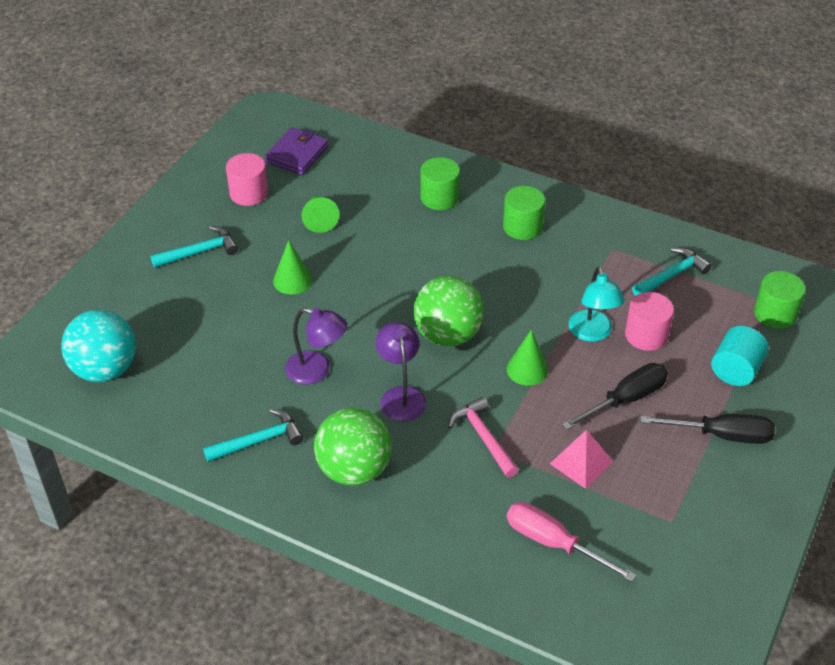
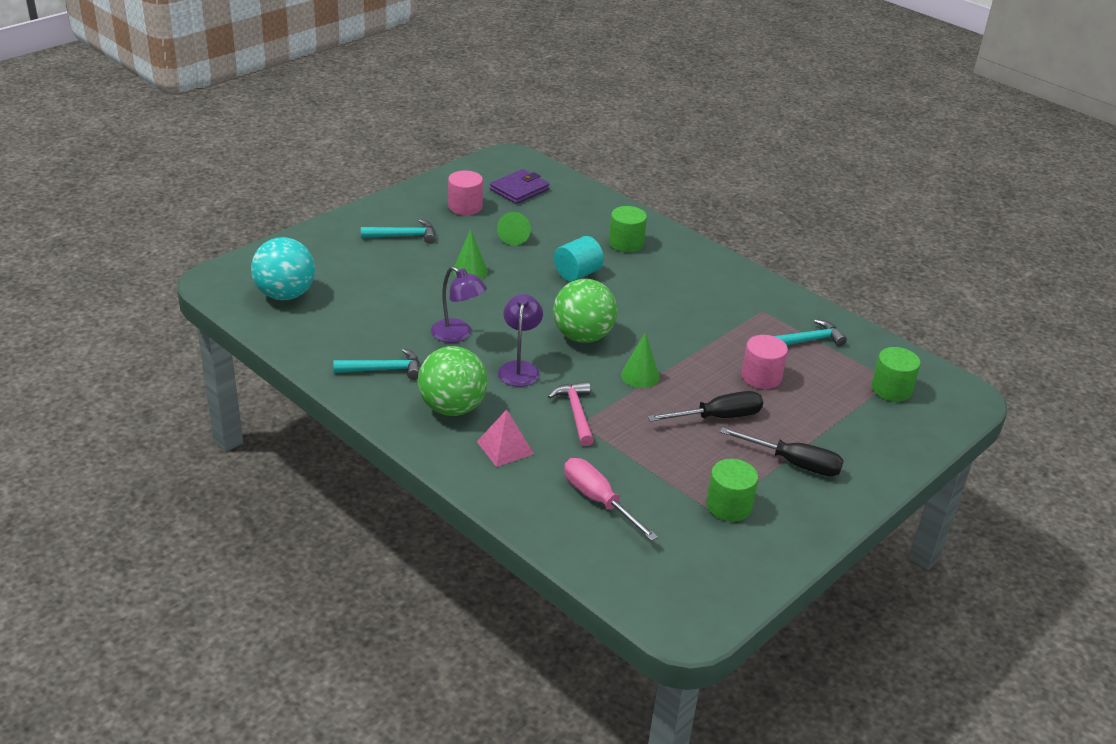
camera: 15 degrees right, 10 degrees down
(522, 227) = (689, 278): green cylinder -> green cylinder (729, 506)
(581, 462) = (654, 451): pink pyramid -> pink pyramid (505, 447)
(592, 333) = (712, 364): turquoise lamp -> none
(735, 370) = (832, 420): turquoise cylinder -> turquoise cylinder (577, 274)

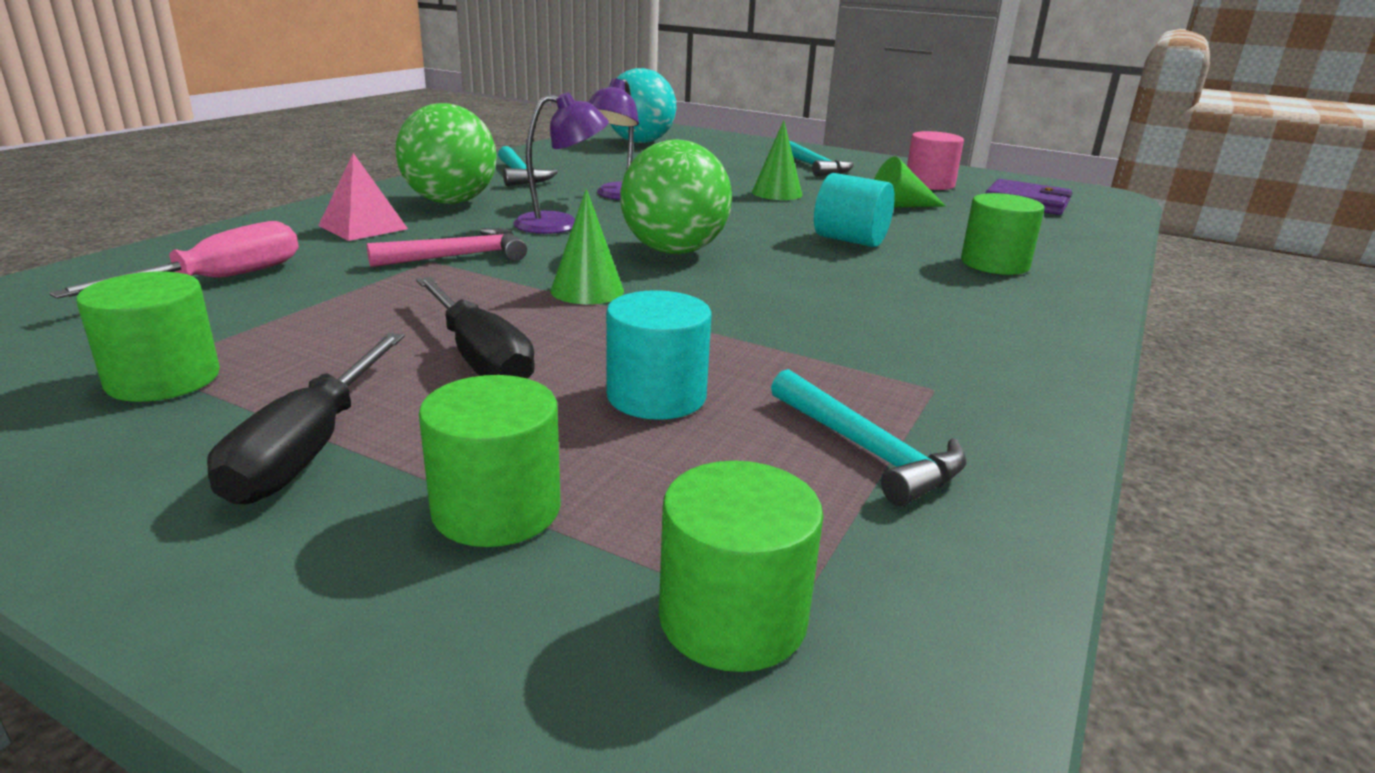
camera: 75 degrees right, 10 degrees down
(761, 377) = (656, 396): pink cylinder -> turquoise cylinder
(837, 423) = (496, 509): none -> green cylinder

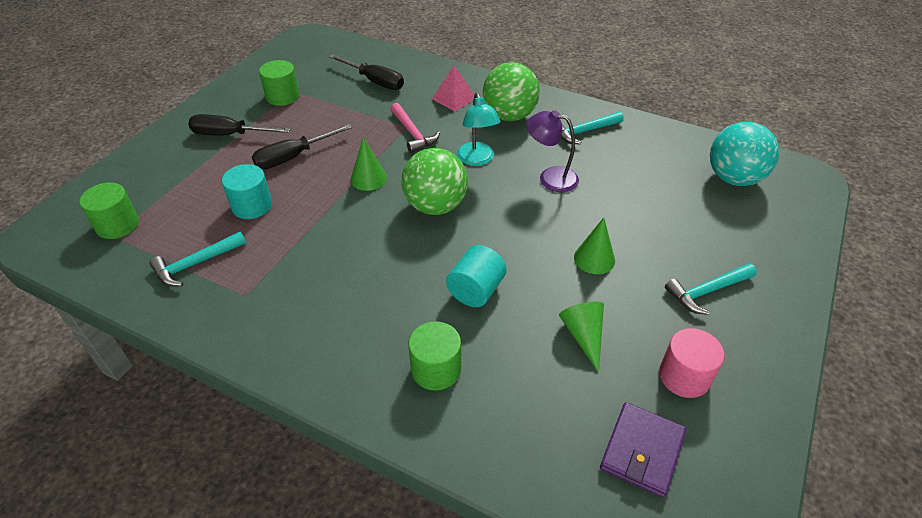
camera: 90 degrees right, 20 degrees up
(219, 280) = (375, 81): pink screwdriver -> black screwdriver
(496, 509) = (184, 176): green cylinder -> none
(561, 224) = (477, 159): purple lamp -> turquoise lamp

